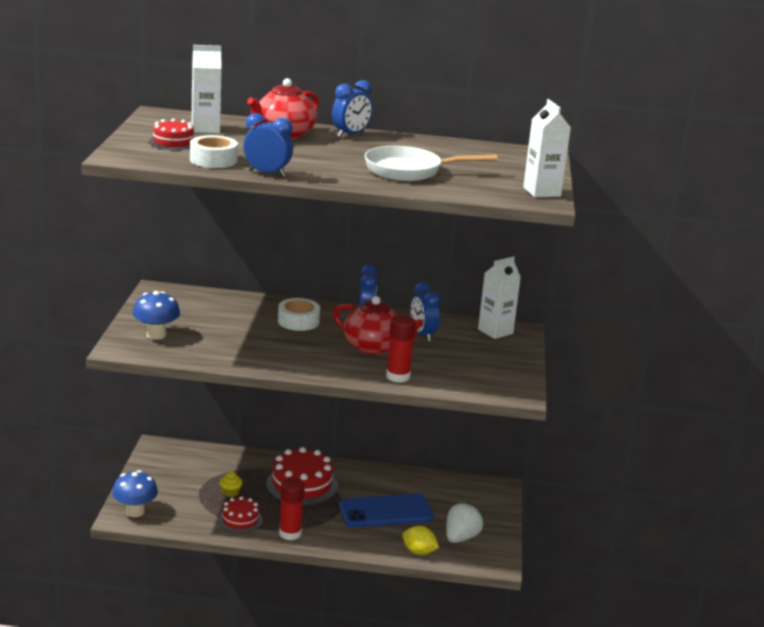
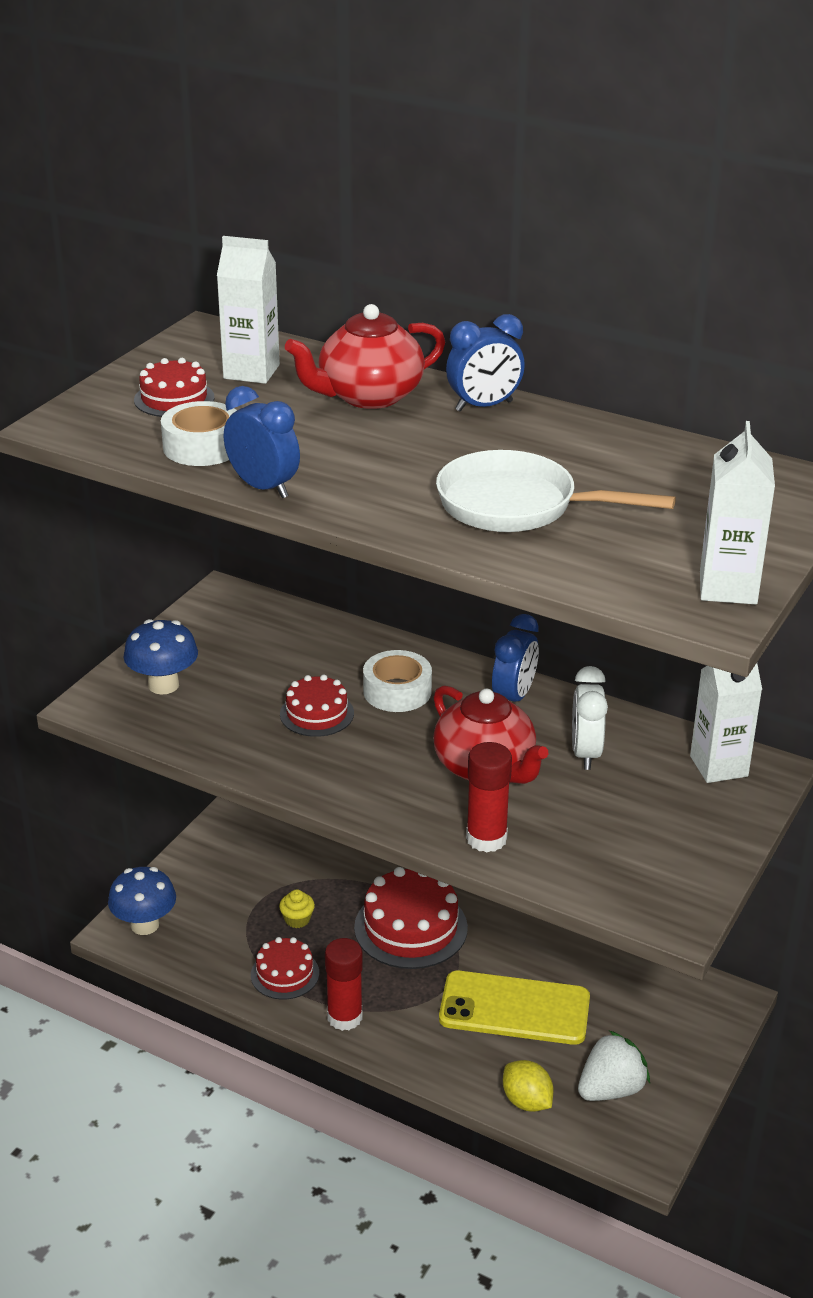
camera: 25 degrees right, 10 degrees up
(260, 336) = (317, 713): none -> red cake
(385, 511) = (514, 1008): blue phone -> yellow phone
(423, 335) = (585, 753): blue clock -> white clock

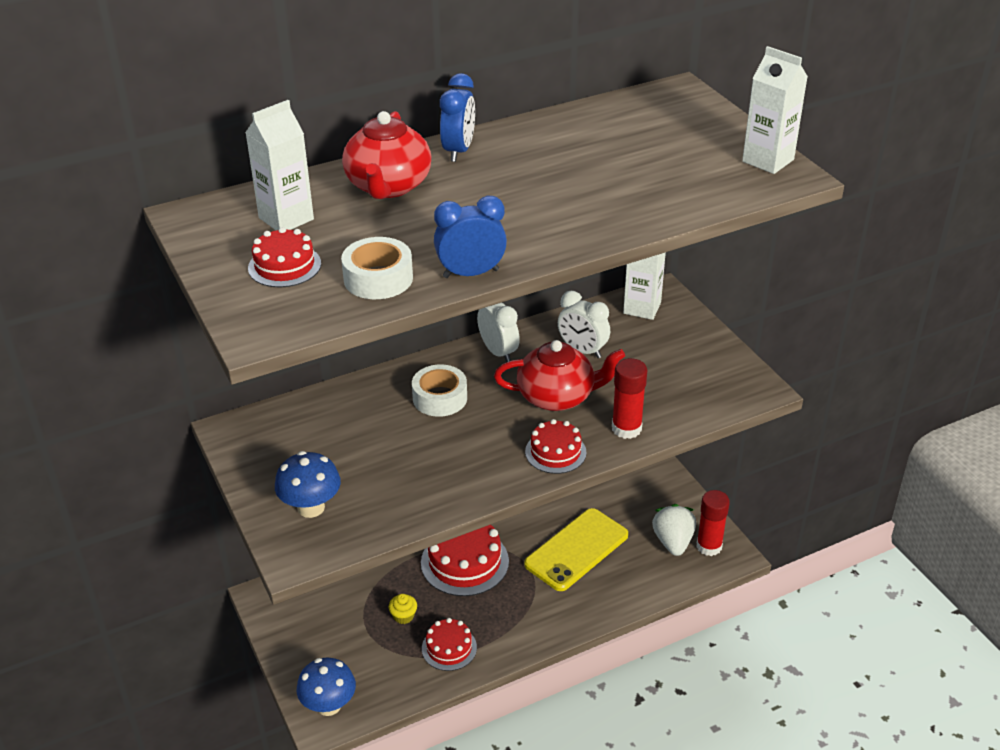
camera: 55 degrees left, 5 degrees up
(317, 713) = (426, 445): red cake -> red cake (555, 452)
(344, 1017) = (515, 636): red glue stick -> red glue stick (709, 546)
(513, 697) = (498, 352): blue clock -> white clock
(517, 506) = (603, 189): white pan -> none
(527, 1101) = (654, 584): yellow lemon -> none

